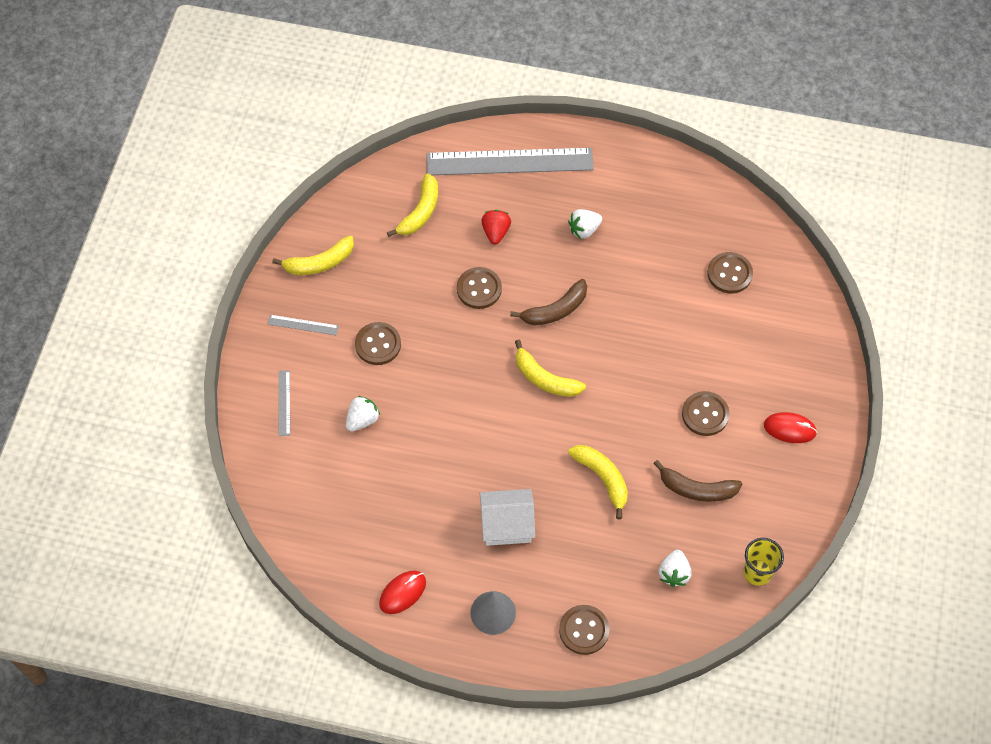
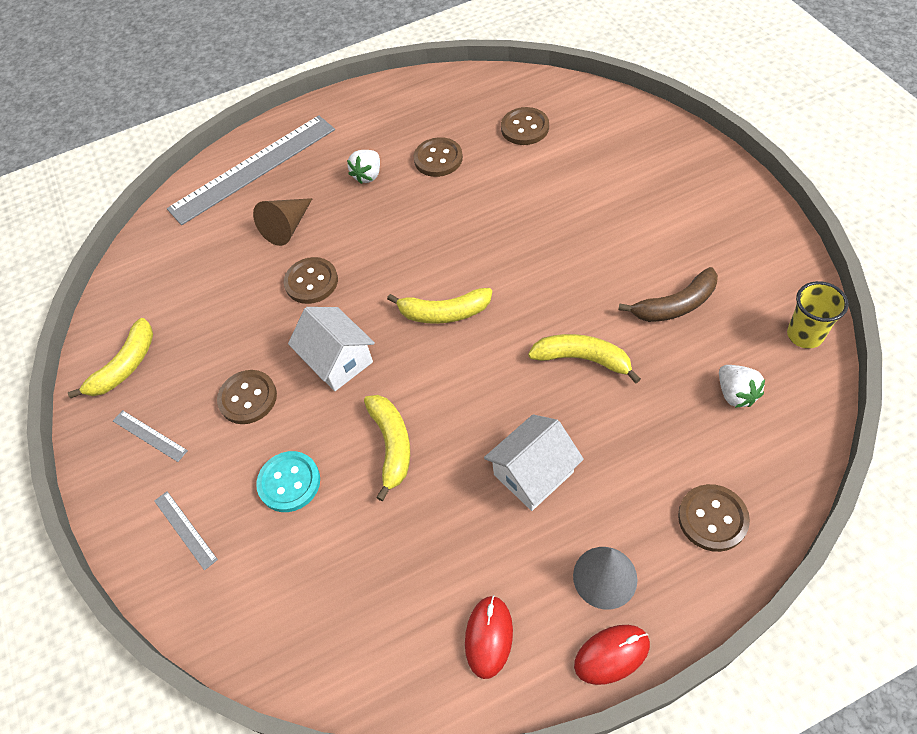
camera: 30 degrees left, 5 degrees down
(303, 325) = (149, 435): grey ruler -> grey ruler turned 60 degrees clockwise
(362, 420) = (289, 482): white strawberry -> turquoise button
(420, 212) = (199, 257): yellow banana -> yellow banana (392, 445)
(451, 361) = (338, 360): none -> white house
(496, 232) = (287, 227): red strawberry -> brown cone
(555, 310) = (400, 251): brown banana -> none
(705, 414) = (617, 241): brown button -> brown button (438, 159)
(789, 429) = (698, 202): red mouse -> red mouse (611, 654)

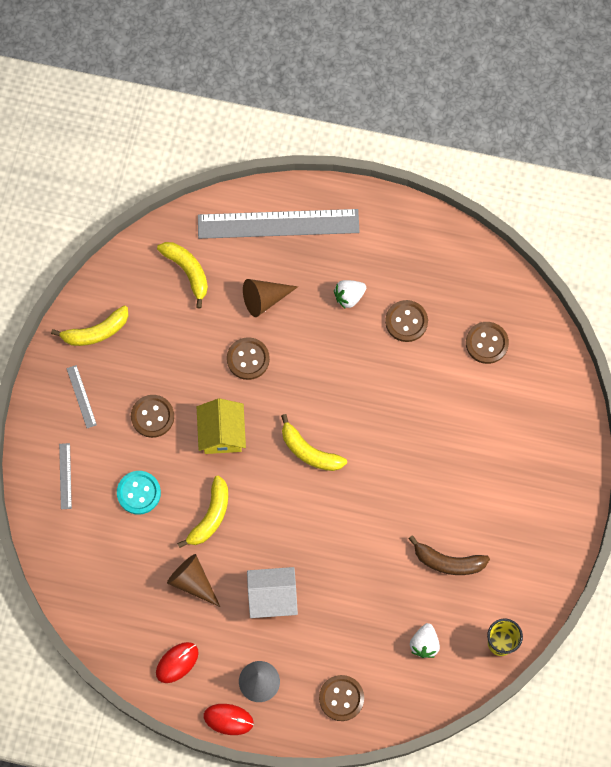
camera: 30 degrees right, 15 degrees up
(338, 360) = (222, 433): white house -> yellow house
(428, 528) = (192, 581): none -> brown cone
(583, 359) = (361, 551): yellow banana -> yellow banana (187, 271)

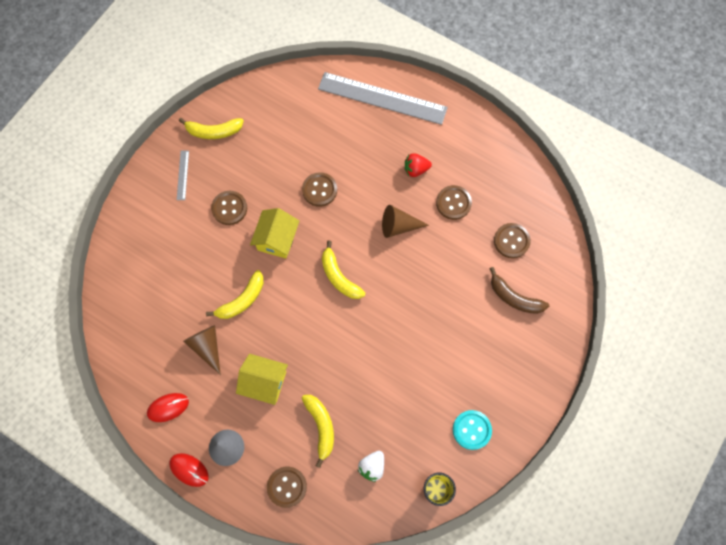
camera: 20 degrees right, 0 degrees up
(65, 476) = (145, 230): grey ruler -> none
(139, 493) = (194, 262): turquoise button -> turquoise button (471, 430)
(187, 271) = (300, 110): yellow banana -> yellow banana (321, 426)
(264, 299) = (350, 150): brown cone -> brown cone (398, 226)
(272, 597) = (264, 382): white house -> yellow house
(349, 297) = (416, 169): white strawberry -> red strawberry
(448, 562) = (417, 405): brown banana -> brown banana (514, 298)

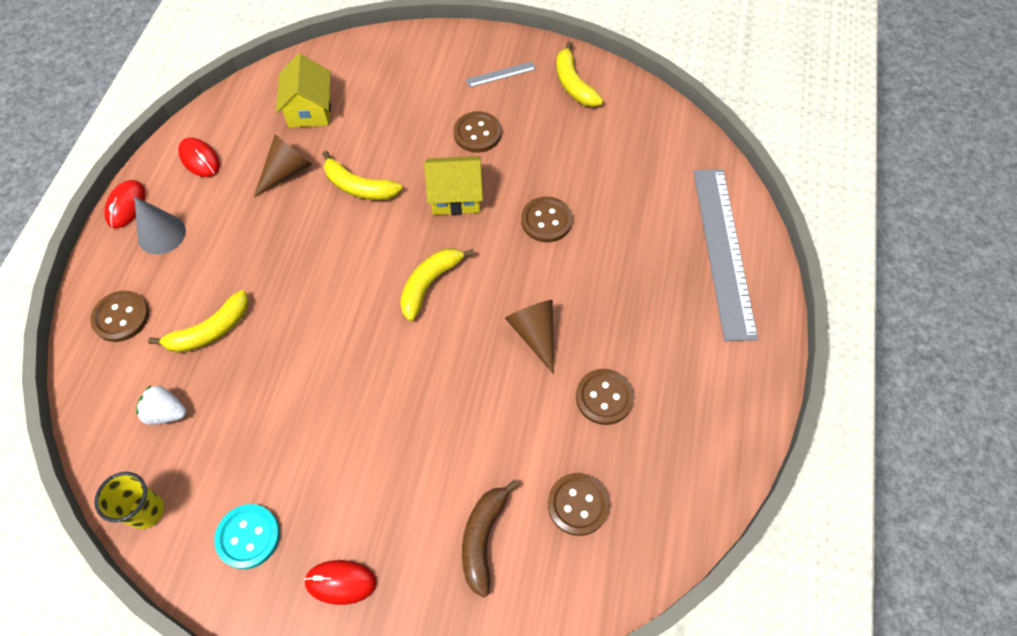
camera: 70 degrees right, 10 degrees down
(264, 382) = (256, 246): yellow house -> yellow house (309, 109)
(416, 169) = (634, 329): red strawberry -> none
(515, 382) = (341, 582): none -> red mouse

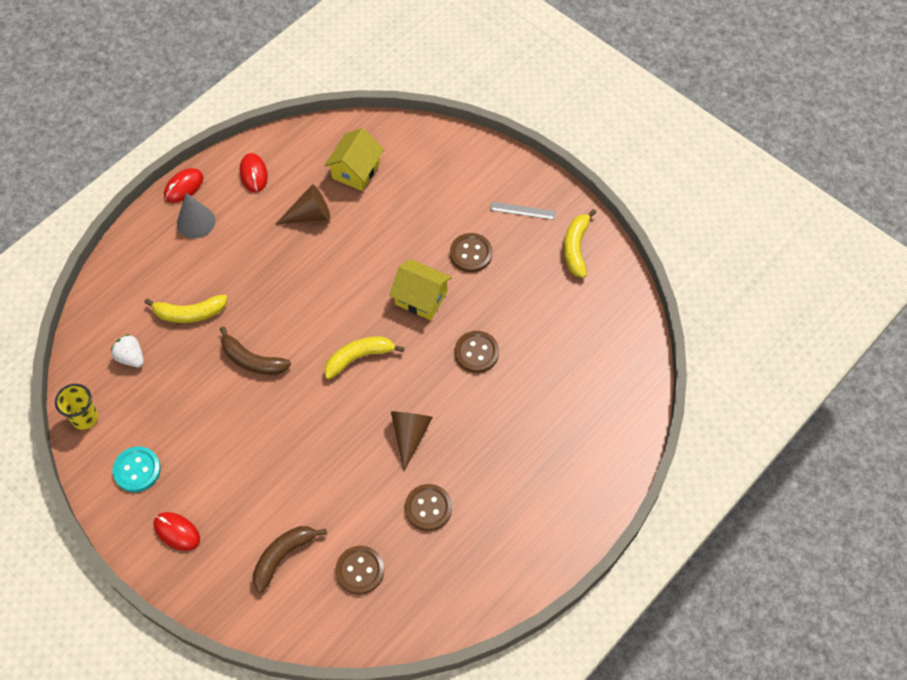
camera: 30 degrees right, 0 degrees up
(121, 317) = (137, 272): brown button -> none
(314, 344) = (252, 360): none -> brown banana
(359, 187) = (354, 254): yellow banana -> none
(723, 250) = (597, 447): grey ruler -> none

